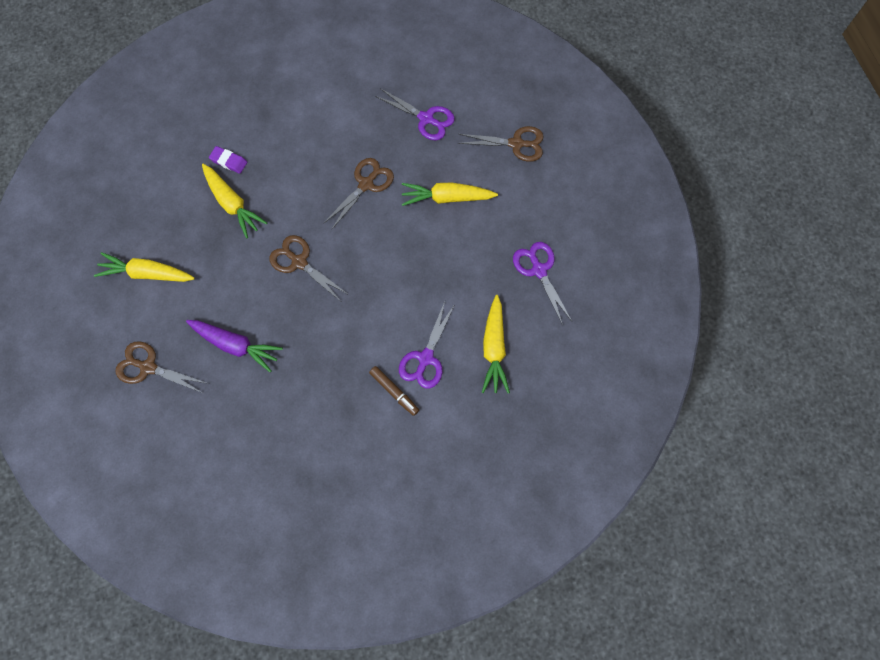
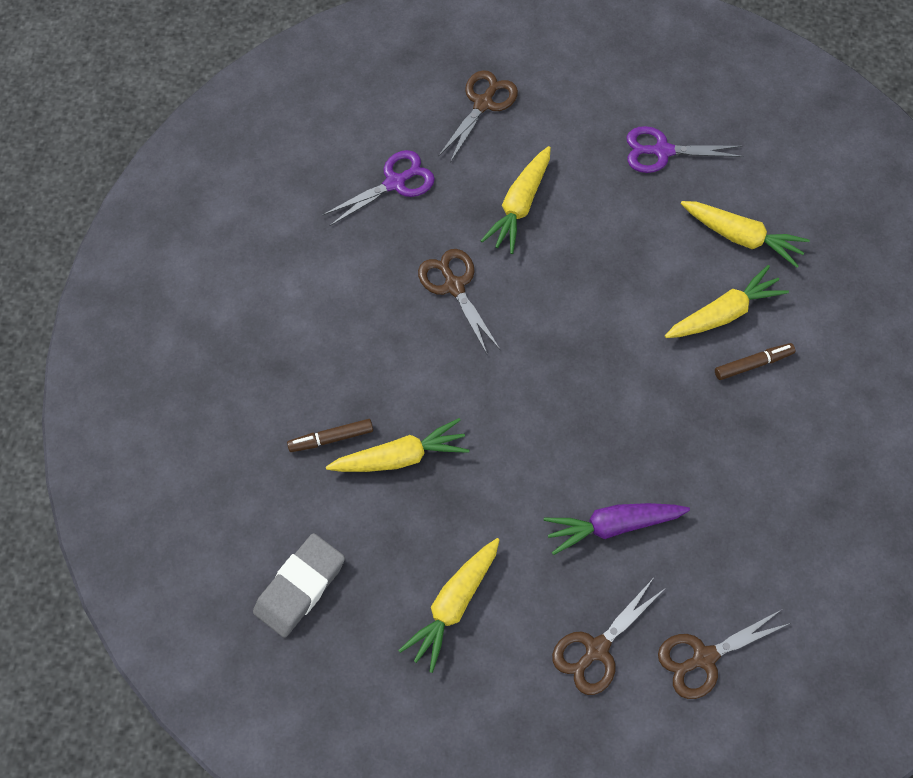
camera: 65 degrees left, 5 degrees down
(127, 187) = (300, 587): none -> grey eraser
(229, 161) = (331, 438): purple eraser -> brown marker
(235, 345) = (613, 525): purple carrot -> purple carrot turned 150 degrees counterclockwise
(299, 262) = (528, 406): brown scissors -> brown scissors (704, 657)
(425, 358) = (723, 313): purple scissors -> yellow carrot

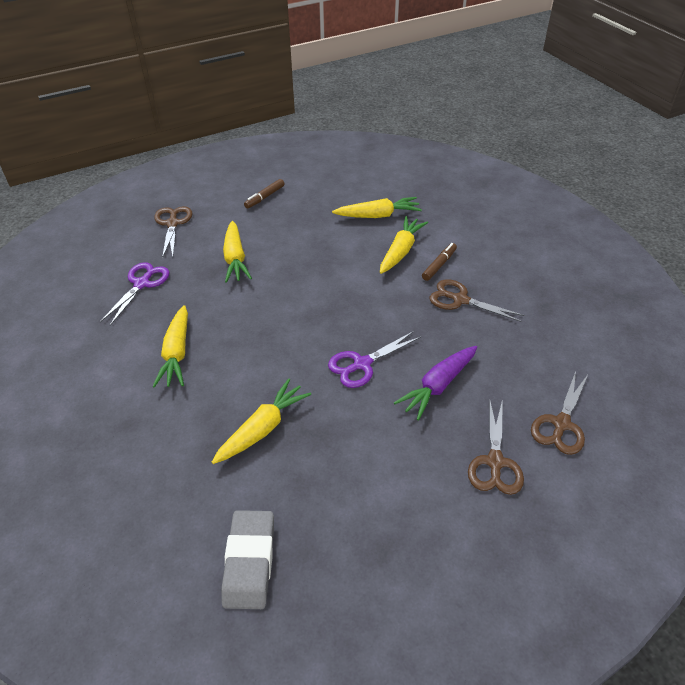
camera: 35 degrees left, 20 degrees down
(331, 438) = (201, 446): brown marker -> brown marker (264, 197)
(453, 605) = (376, 497): yellow carrot -> yellow carrot (176, 353)
(454, 286) = (225, 316): brown scissors -> brown scissors (460, 300)
(662, 151) = (300, 200): purple scissors -> purple scissors (362, 364)

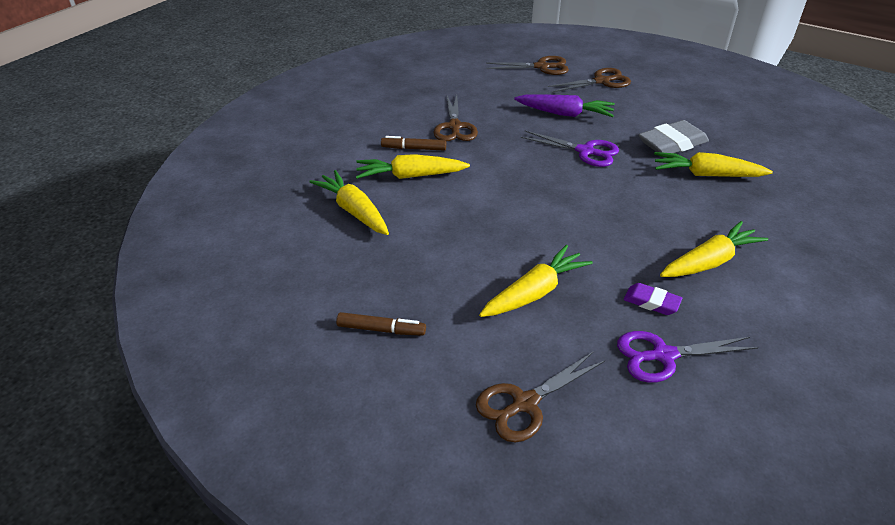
camera: 120 degrees left, 5 degrees down
(178, 302) = (651, 302): none -> purple eraser
(250, 561) = (793, 141): grey eraser -> grey eraser (672, 143)

